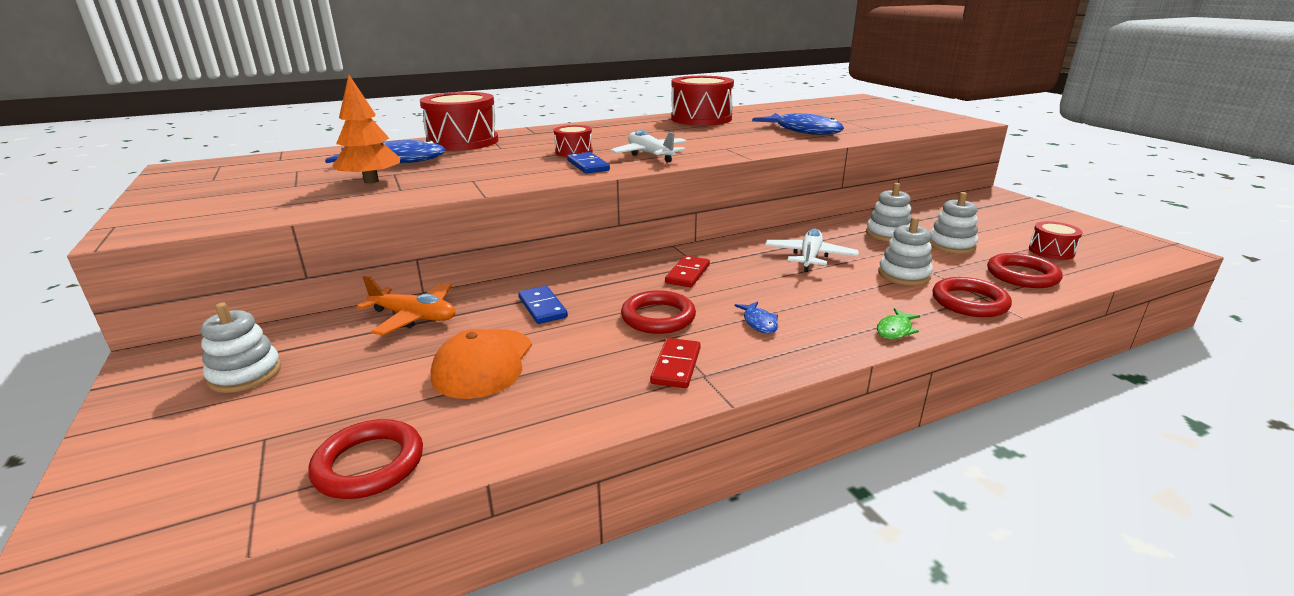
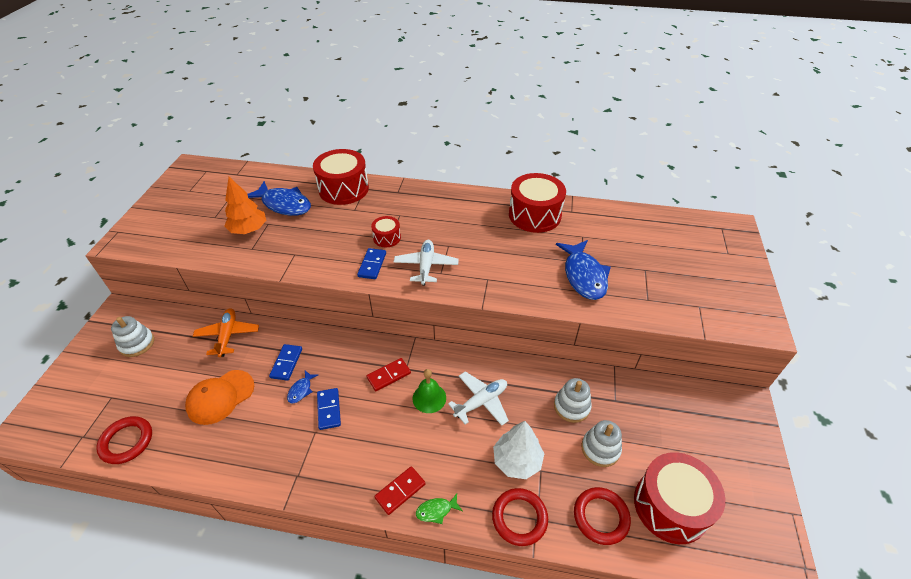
camera: 35 degrees right, 20 degrees up
(414, 317) = (228, 335): orange plane -> orange plane turned 150 degrees counterclockwise
(658, 317) = (329, 409): red ring -> blue domino
(676, 366) = (293, 458): red domino -> red domino (400, 491)
(756, 272) = (429, 398): none -> green bell
(759, 323) = (372, 450): blue fish -> blue fish (301, 390)
(904, 275) = (517, 461): white stacking toy -> white tree
(1051, 251) = (670, 506): red drum -> red drum, size x1.99

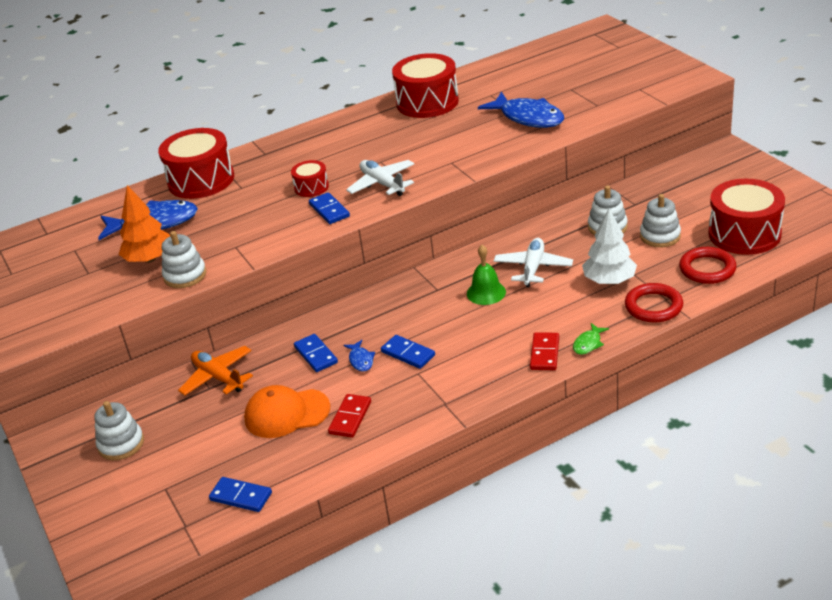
camera: 35 degrees left, 10 degrees down
(127, 441) = (241, 496): red ring -> blue domino
(220, 397) = (286, 413): orange cap -> orange cap turned 75 degrees clockwise
(246, 256) = (185, 275): none -> white stacking toy
(389, 375) = (428, 302): red domino -> red domino (350, 418)

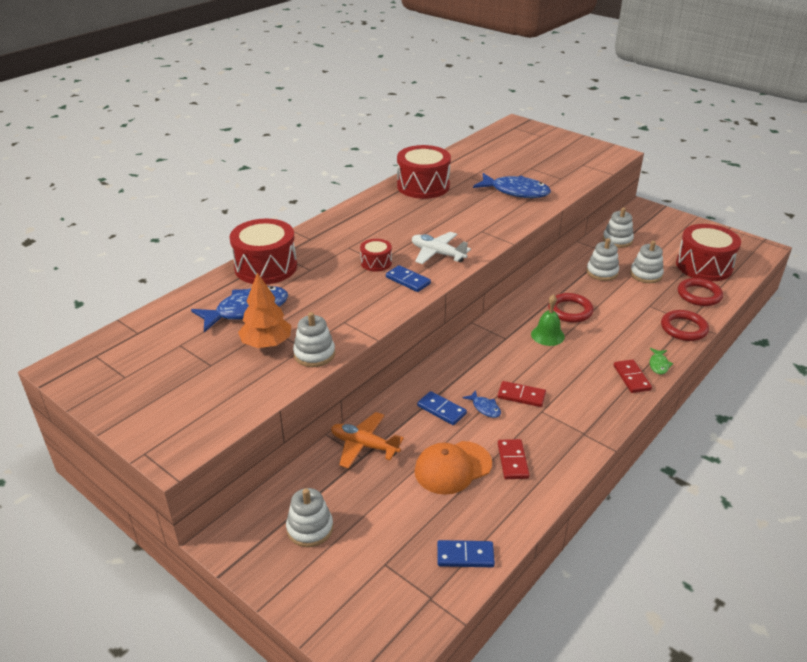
camera: 25 degrees left, 0 degrees up
(408, 353) = (521, 396): blue domino -> red domino
(533, 268) = (570, 311): white plane -> red ring
(609, 280) = (635, 313): white tree -> none
(658, 189) = (617, 240): none -> white stacking toy

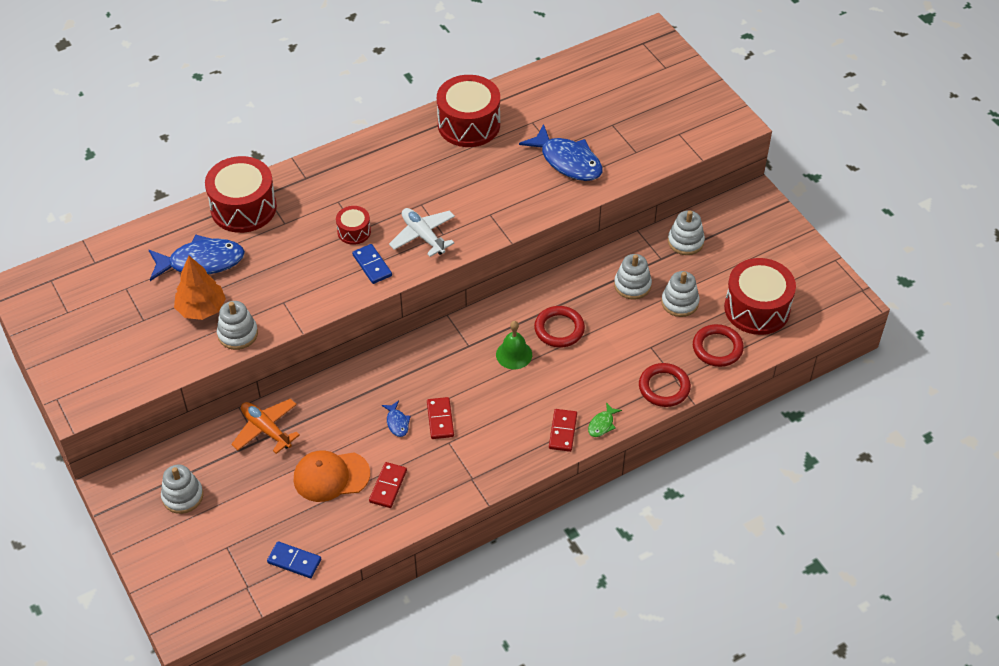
camera: 20 degrees right, 15 degrees up
(441, 410) = (355, 412): blue domino -> none
(521, 396) = (440, 419): red domino -> red domino turned 45 degrees clockwise

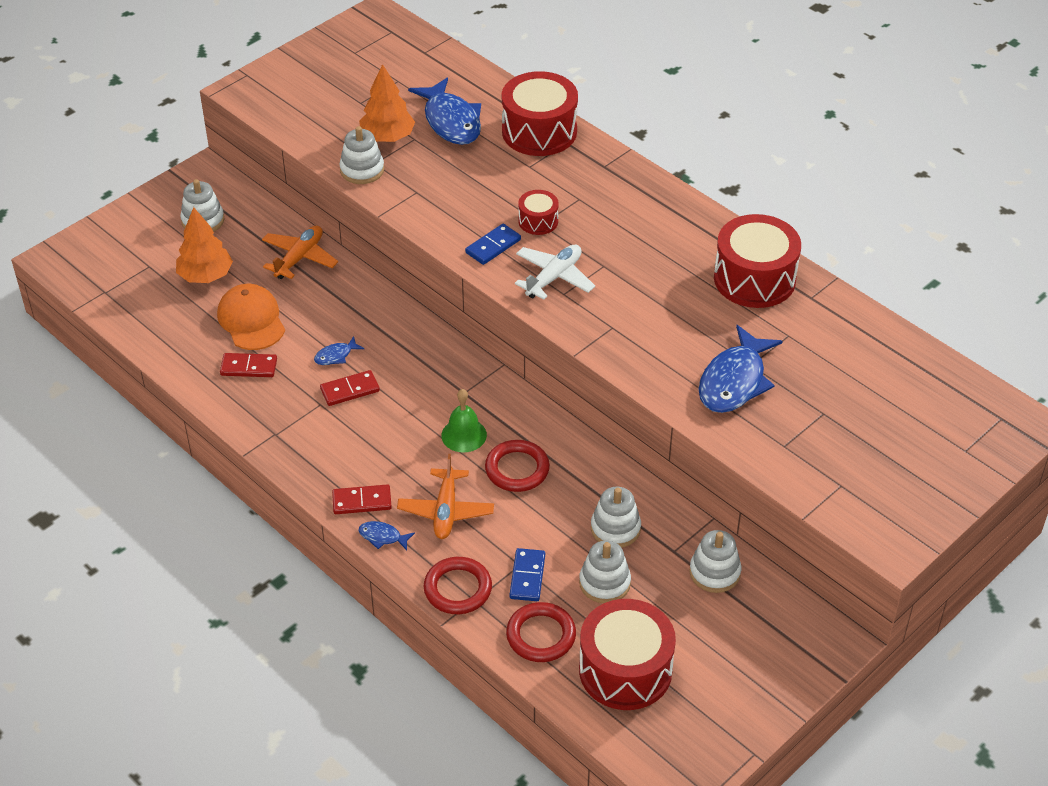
camera: 75 degrees right, 5 degrees down
(259, 503) = (206, 276): none -> orange tree
(294, 561) = (141, 318): blue domino -> blue domino (527, 577)
(587, 380) = (446, 511): none -> orange plane
(602, 424) = (382, 537): green fish -> blue fish

